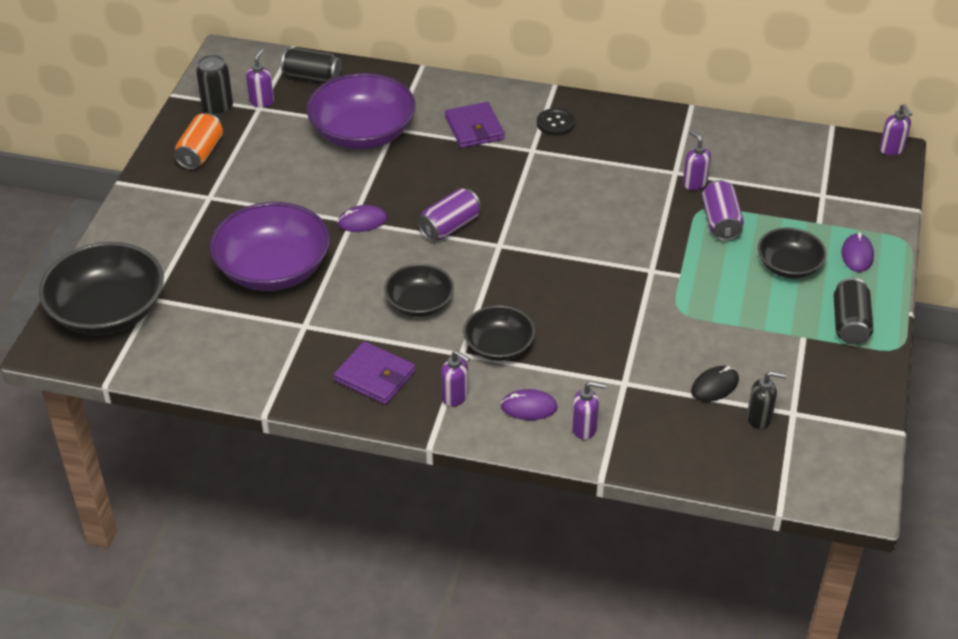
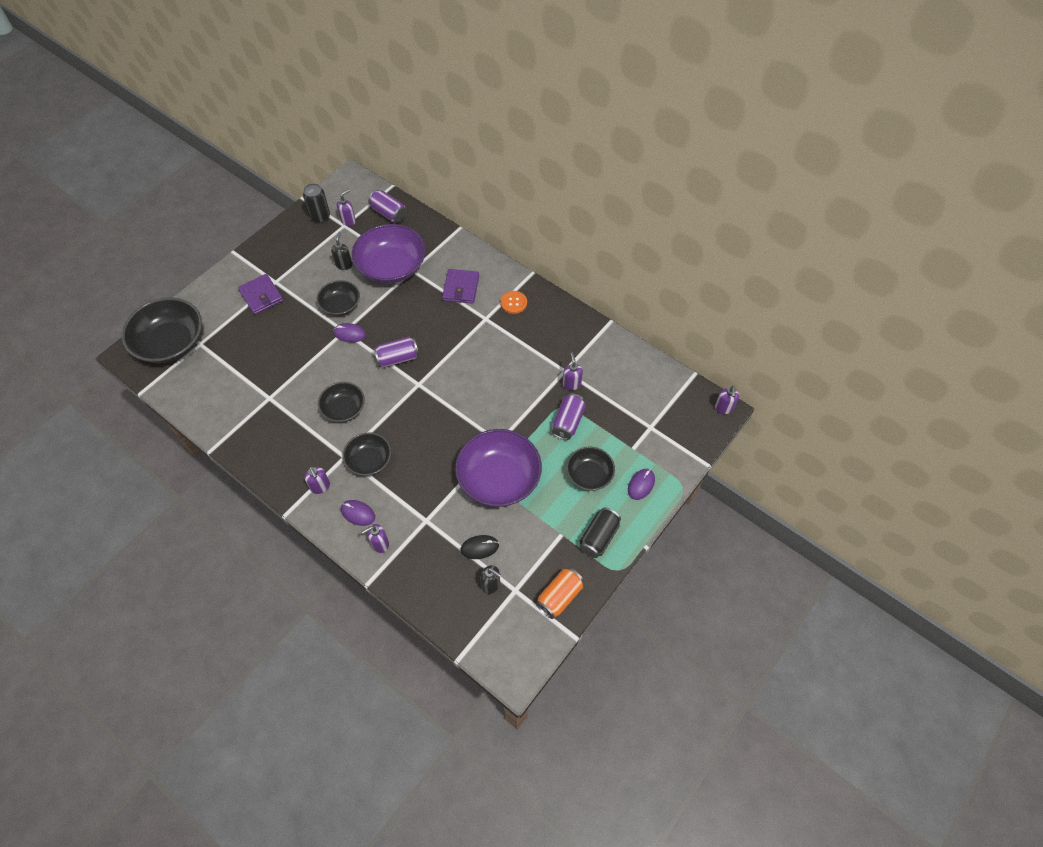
camera: 25 degrees right, 15 degrees up
(200, 153) = (290, 247): orange can -> orange can (559, 596)
(273, 269) = (277, 349): purple bowl -> purple bowl (499, 478)
(294, 150) = (344, 265): none -> black soap dispenser
(312, 78) = (389, 213): black can -> purple can
(325, 195) = (340, 305): none -> black bowl
(375, 376) = (285, 451): purple wallet -> purple wallet (261, 296)
(555, 123) = (513, 303): black button -> orange button
(584, 428) = (380, 544): purple soap dispenser -> purple soap dispenser turned 120 degrees clockwise

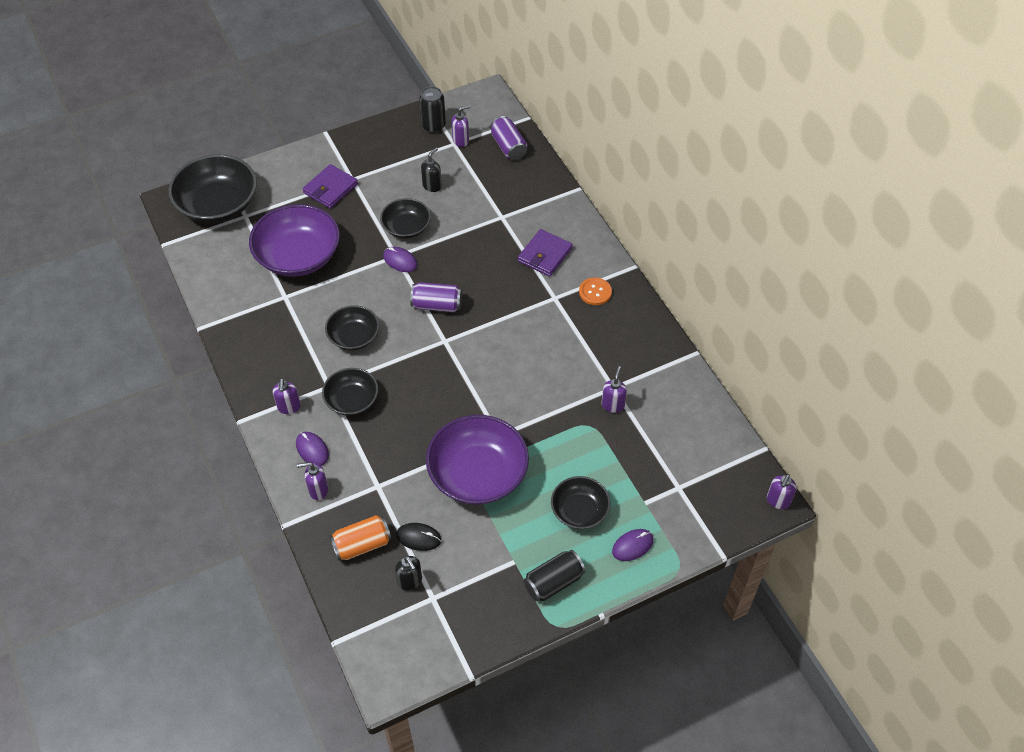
camera: 25 degrees right, 5 degrees down
(261, 296) = (330, 188): purple wallet -> purple wallet turned 45 degrees clockwise
(391, 267) = (481, 205): purple bowl -> purple bowl (298, 256)
(559, 596) = (476, 626): orange can -> orange can (362, 545)
(568, 422) = (586, 444): purple can -> none

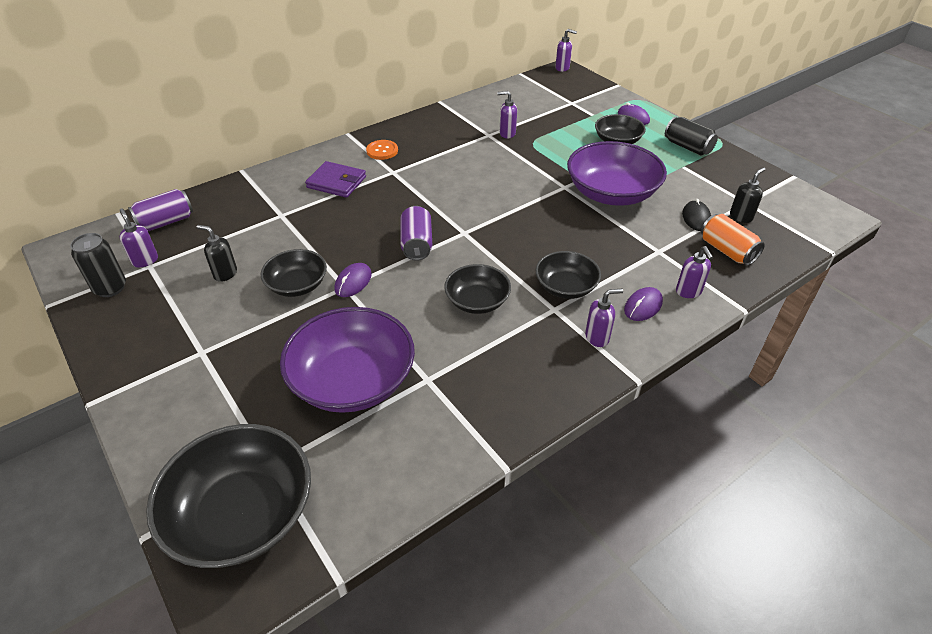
camera: 100 degrees left, 10 degrees down
(330, 188) = (219, 372): purple wallet -> none

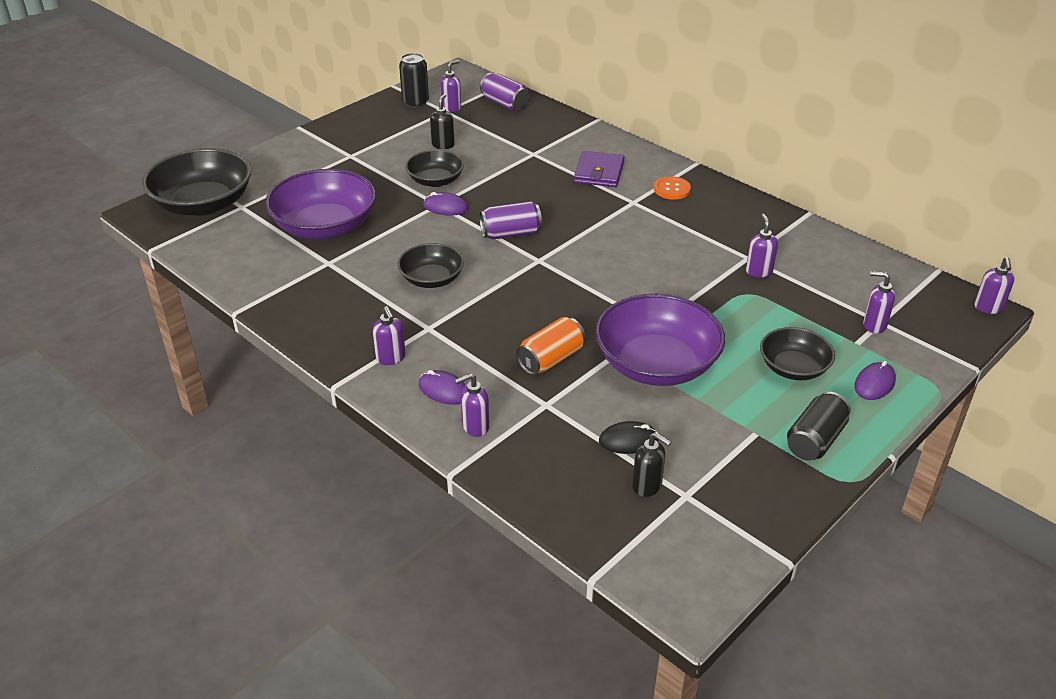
camera: 80 degrees right, 5 degrees down
(565, 287) = (464, 334): black bowl -> none
(575, 105) = (874, 325): none -> purple soap dispenser
(727, 251) = (564, 466): orange can -> orange can (551, 359)

